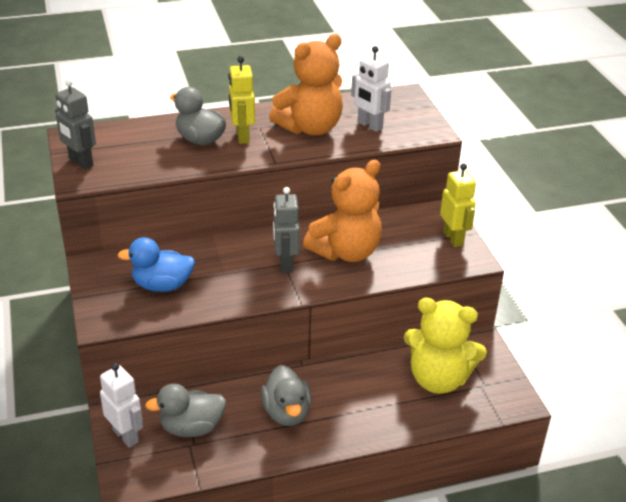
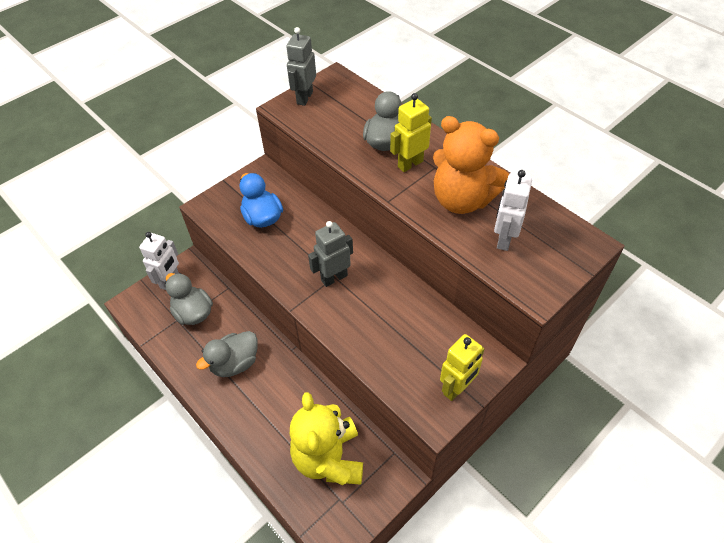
camera: 65 degrees right, 15 degrees up
(346, 252) = (377, 312): orange teddy bear -> none

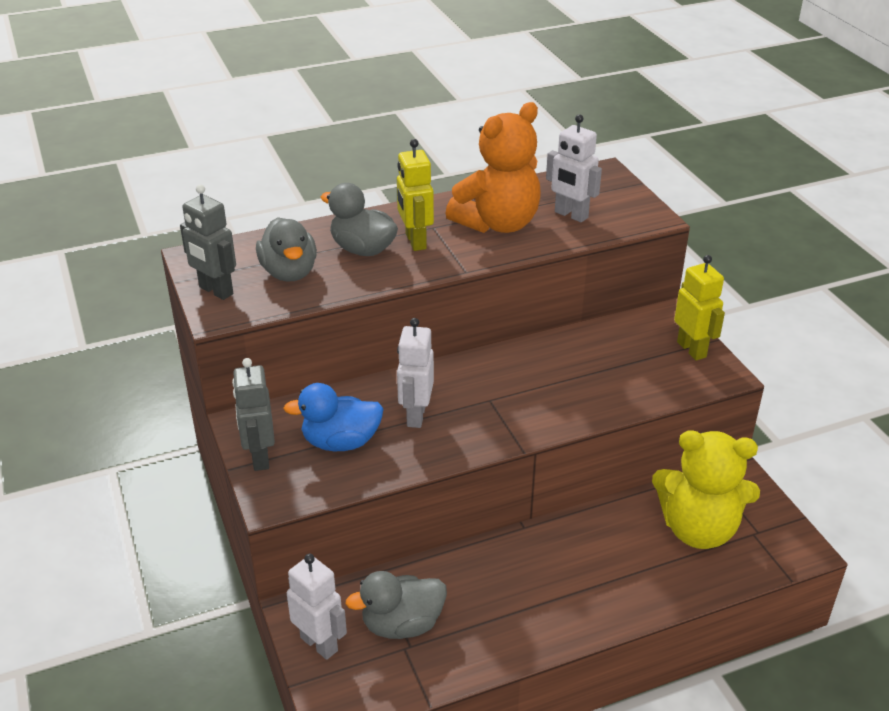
camera: 70 degrees left, 15 degrees down
(235, 363) = (519, 592): grey duck -> grey duck (289, 272)
(301, 244) = (415, 415): none -> white robot
(334, 278) = (491, 400): grey robot -> grey robot (260, 457)

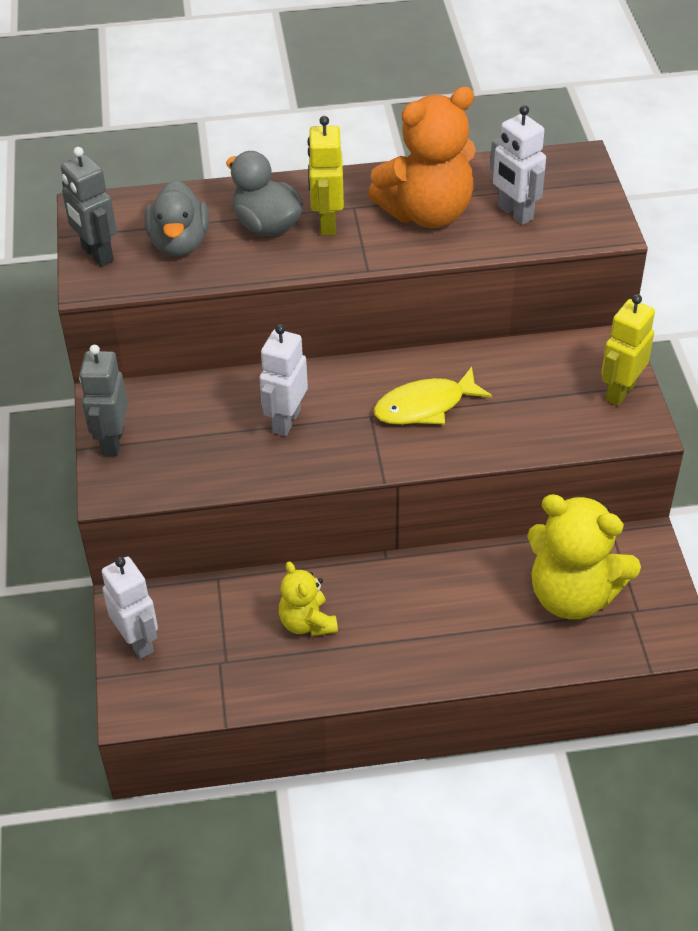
camera: 15 degrees right, 10 degrees up
(341, 442) = (198, 438): blue duck -> none
(402, 624) = (225, 638): grey duck -> none
(474, 596) = (307, 623): none -> yellow teddy bear
(534, 385) = (425, 406): none -> yellow fish
(692, 349) = (620, 392): yellow robot -> yellow robot turned 135 degrees counterclockwise

